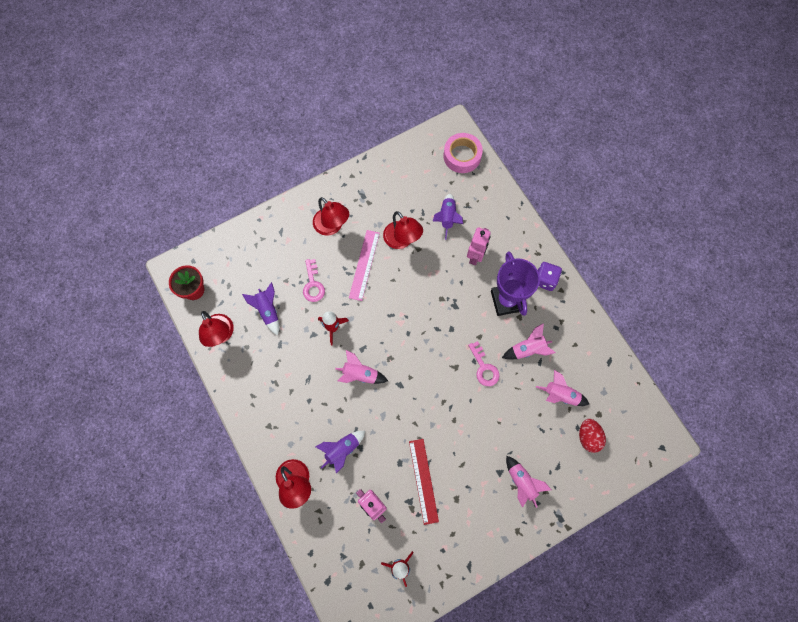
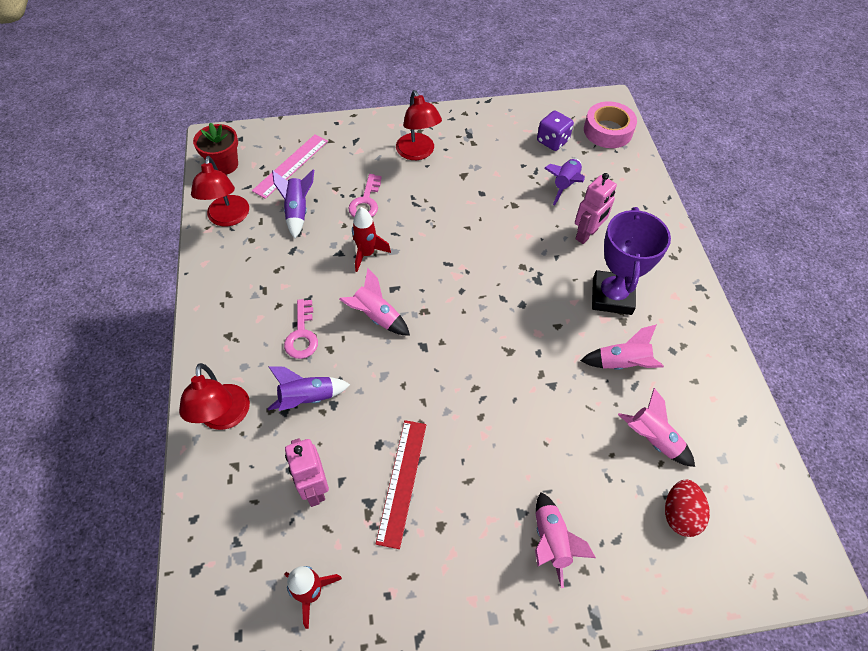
camera: 20 degrees right, 15 degrees down
(364, 265) = (438, 201): pink ruler -> pink ruler (291, 165)
(402, 240) = (497, 191): red lamp -> none
(484, 368) = (550, 365): pink key -> pink key (302, 335)
(545, 280) = (674, 289): purple dice -> purple dice (552, 141)

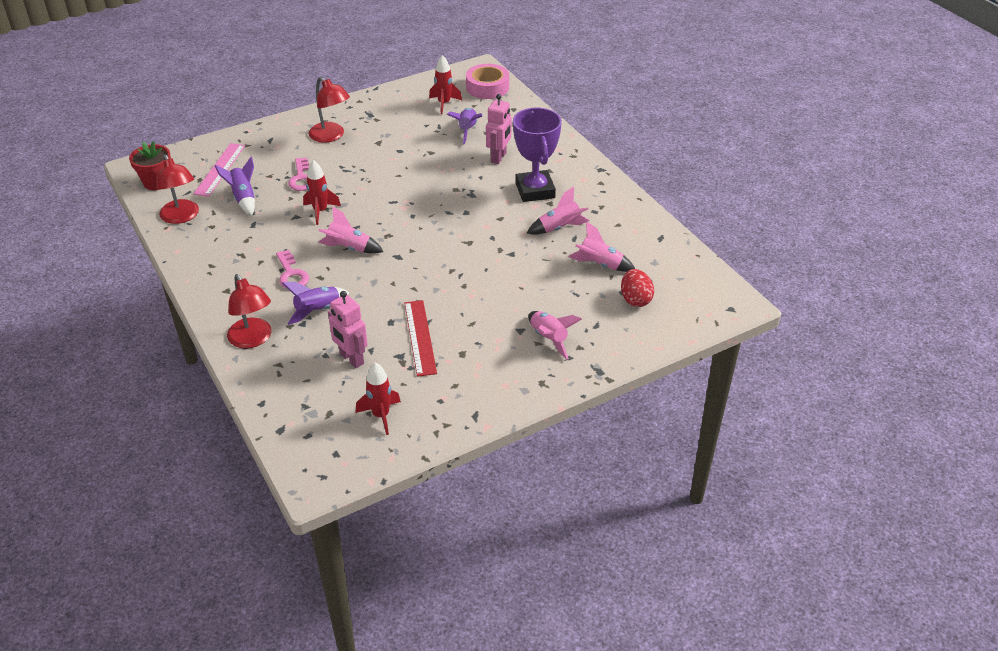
camera: 20 degrees left, 15 degrees down
(552, 141) = (444, 104): purple dice -> red rocket

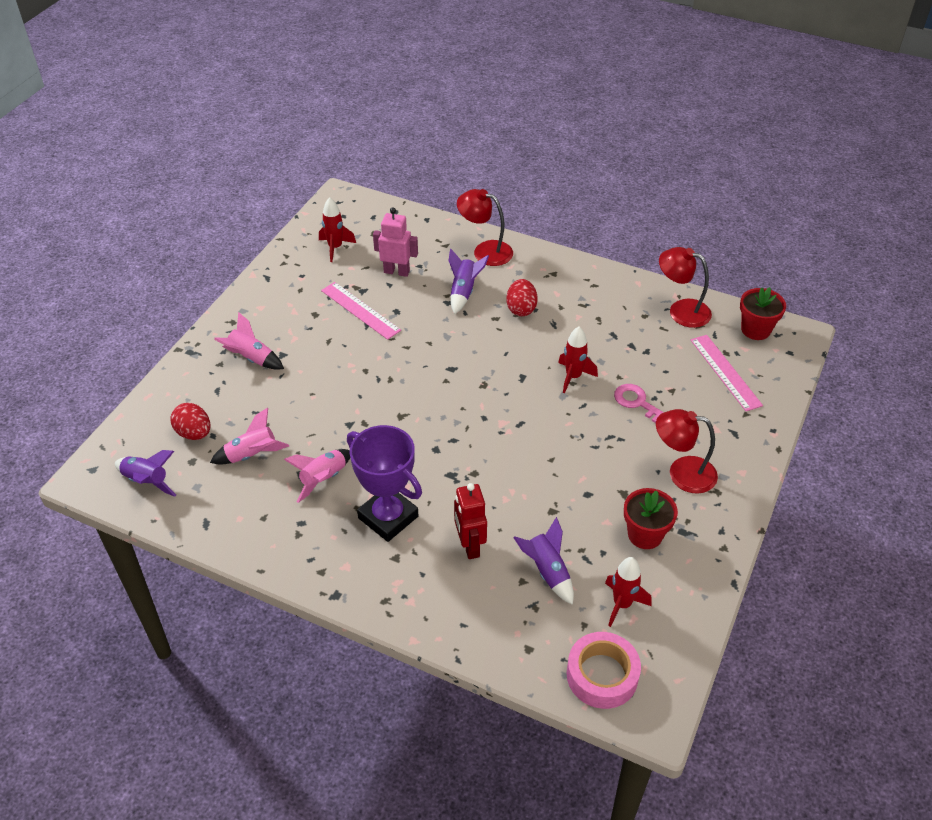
camera: 145 degrees right, 5 degrees up
(243, 198) = (658, 354): purple rocket -> purple rocket (147, 481)
(291, 274) = (521, 309): pink key -> red egg
(349, 248) = (503, 355): pink rocket -> none
(393, 122) = (645, 535): none -> red flower pot
(420, 337) = (360, 310): red ruler -> pink ruler
(499, 157) = (469, 546): pink robot -> red robot

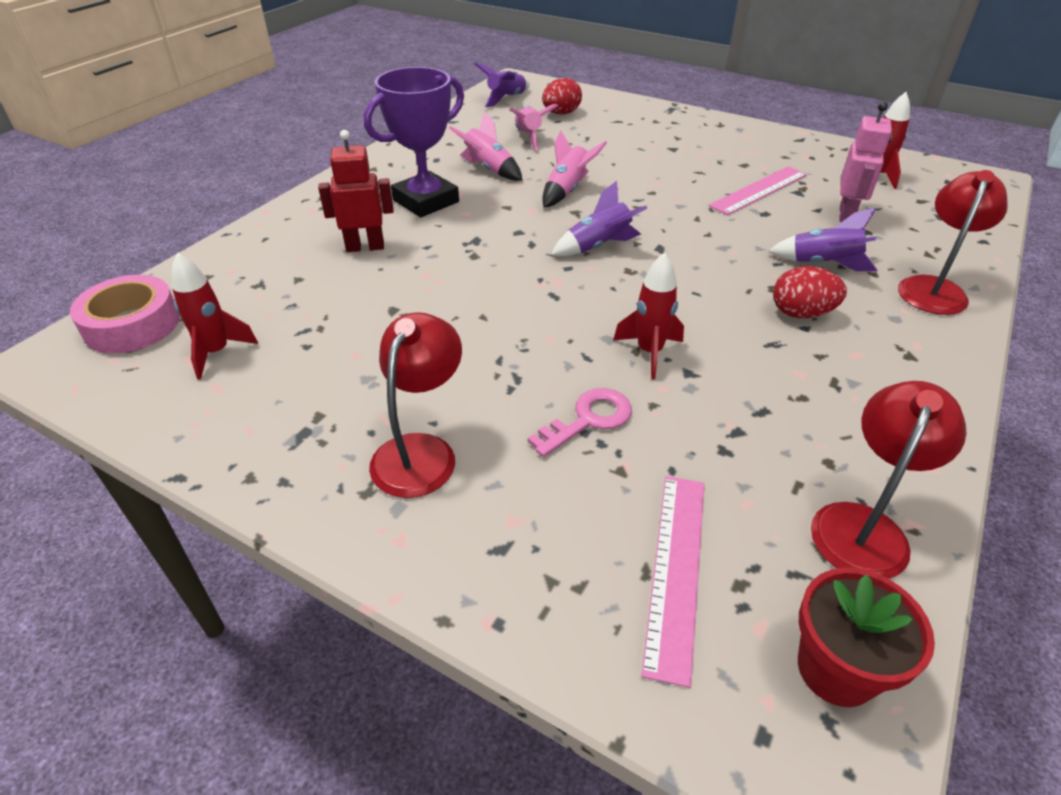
camera: 95 degrees right, 5 degrees down
(251, 358) = (665, 134): pink rocket -> pink rocket (567, 190)
(547, 571) = (301, 297): purple rocket -> purple rocket (598, 246)
(645, 535) = (316, 389): red flower pot -> none
(725, 372) = (676, 570): pink ruler -> pink ruler turned 60 degrees counterclockwise

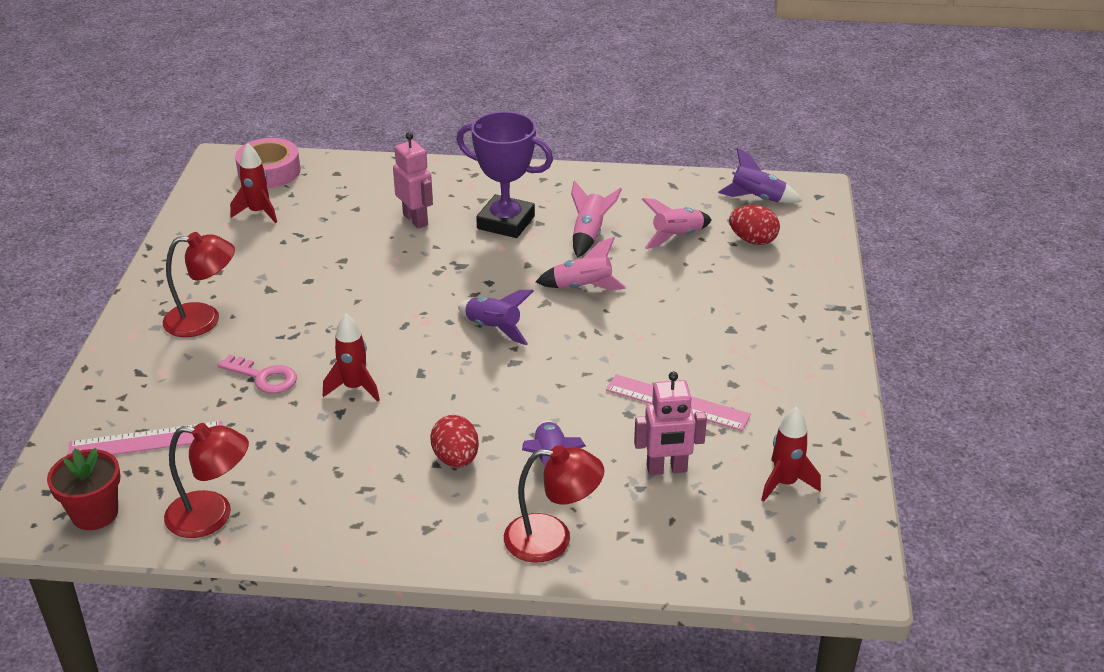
camera: 65 degrees right, 5 degrees down
(365, 247) = (416, 220): red robot -> pink robot

